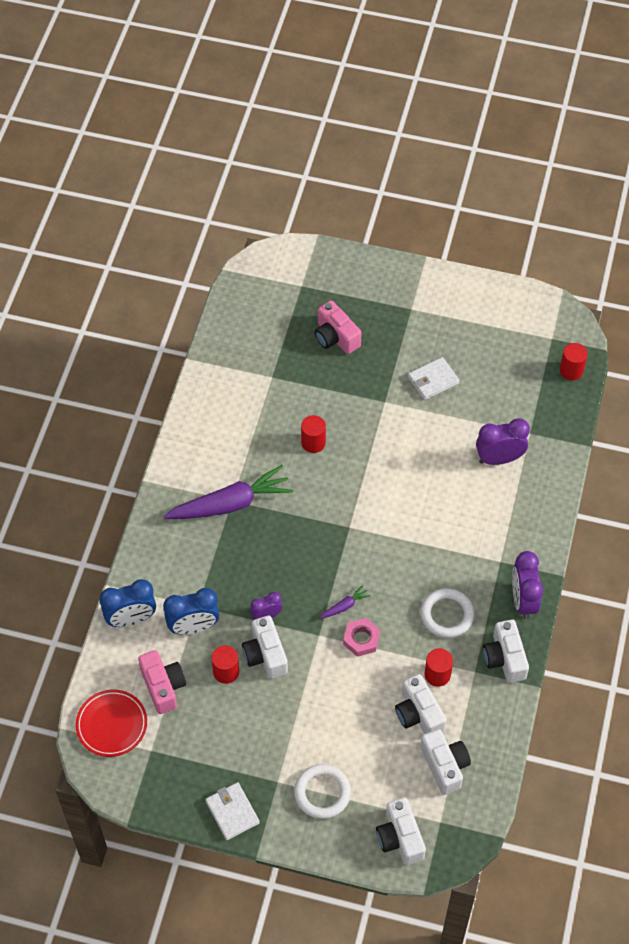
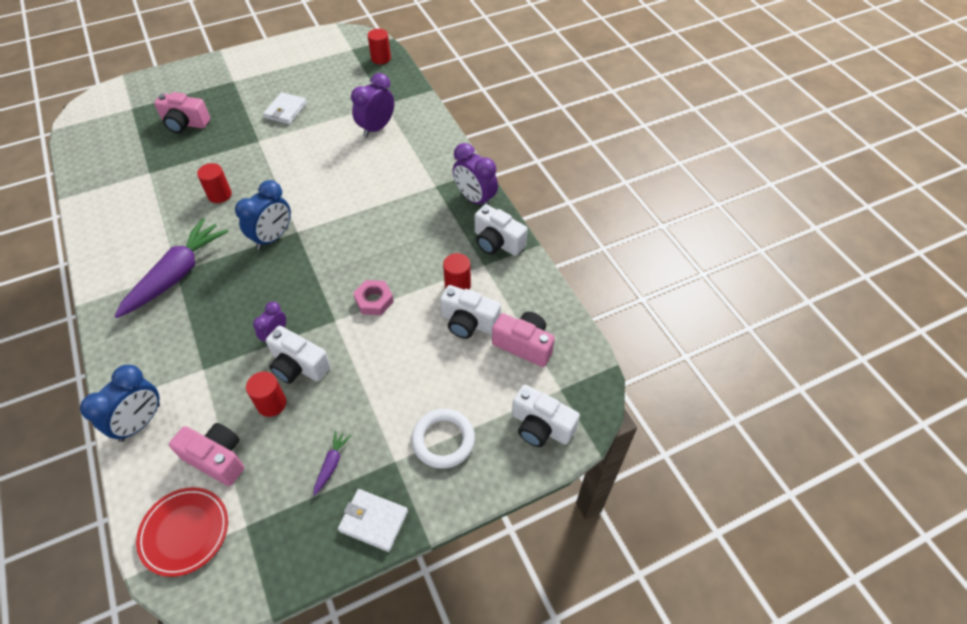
camera: 40 degrees left, 5 degrees down
(193, 627) = (211, 388): blue clock -> blue clock (273, 237)
(344, 606) = (339, 286): purple carrot -> purple carrot (331, 464)
(445, 765) = (524, 345): white camera -> pink camera
(447, 615) = (427, 242): white ring -> none

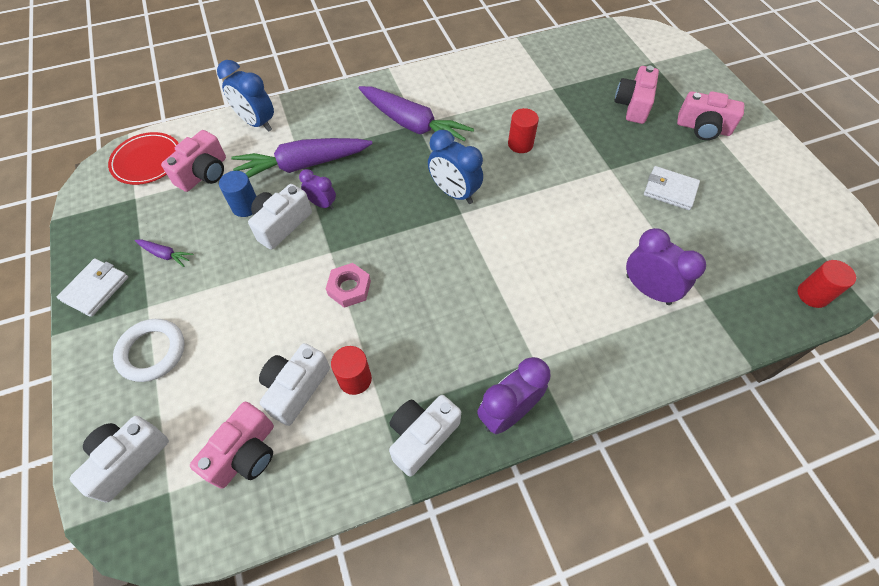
camera: 95 degrees right, 5 degrees up
(219, 362) = (303, 165): none -> purple carrot
(222, 87) = (703, 128): none -> pink camera
(271, 404) = (245, 206): red cylinder -> blue cylinder

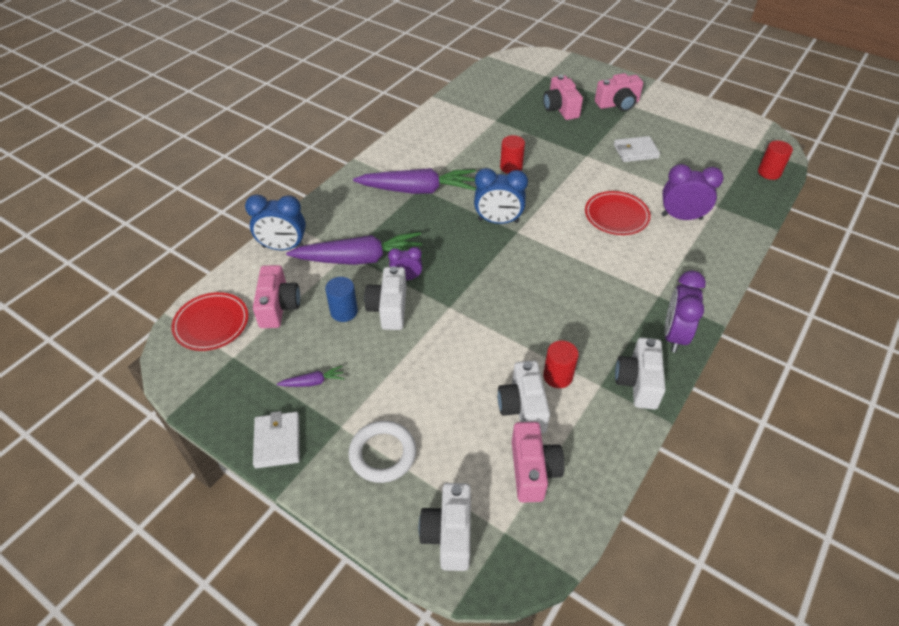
camera: 35 degrees left, 10 degrees down
(303, 165) = (359, 259): purple carrot -> purple carrot turned 135 degrees counterclockwise
(349, 288) = (490, 322): pink nut -> none
(577, 250) = (616, 216): none -> red plate

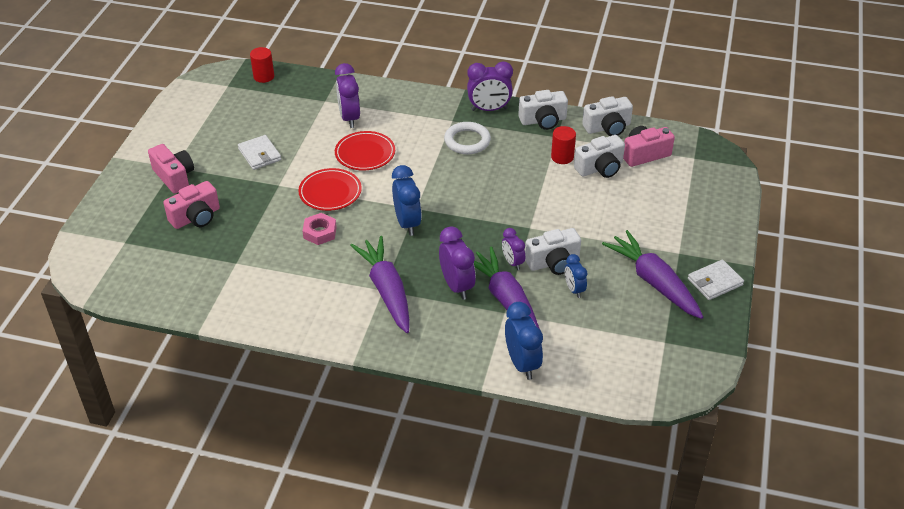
camera: 110 degrees left, 5 degrees down
(211, 324) = (642, 373): red plate -> red plate (330, 192)
(278, 306) = (595, 335): pink camera -> none
(313, 382) = (654, 282): purple carrot -> purple carrot, size x2.36
(344, 311) = (574, 289): blue cylinder -> blue clock
(382, 454) = (684, 225): white ring -> white ring (467, 141)
(398, 232) = (457, 286): none -> purple clock
(449, 534) = (713, 180): white camera -> white camera (607, 127)
(511, 167) = (320, 232): red cylinder -> pink nut

